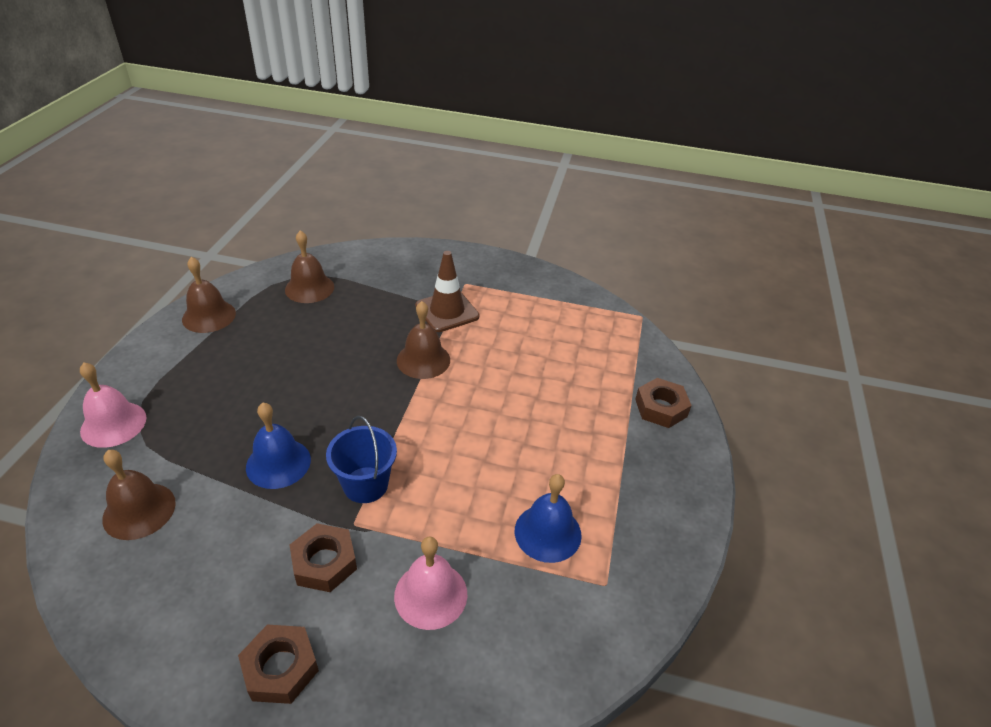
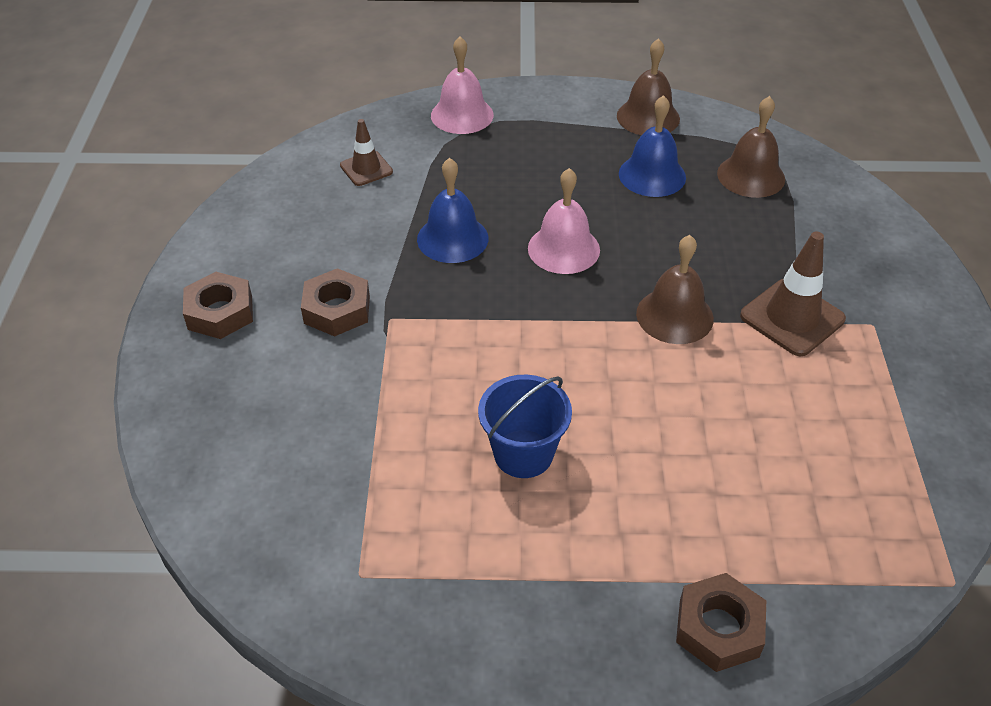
camera: 80 degrees right, 5 degrees up
(139, 510) = (366, 169): brown bell -> brown traffic cone
(365, 485) = (445, 314): blue bucket -> blue bucket (523, 453)
(430, 594) = (314, 403): pink bell -> pink bell (563, 249)
(548, 532) = (424, 501): blue bell -> blue bell (652, 175)

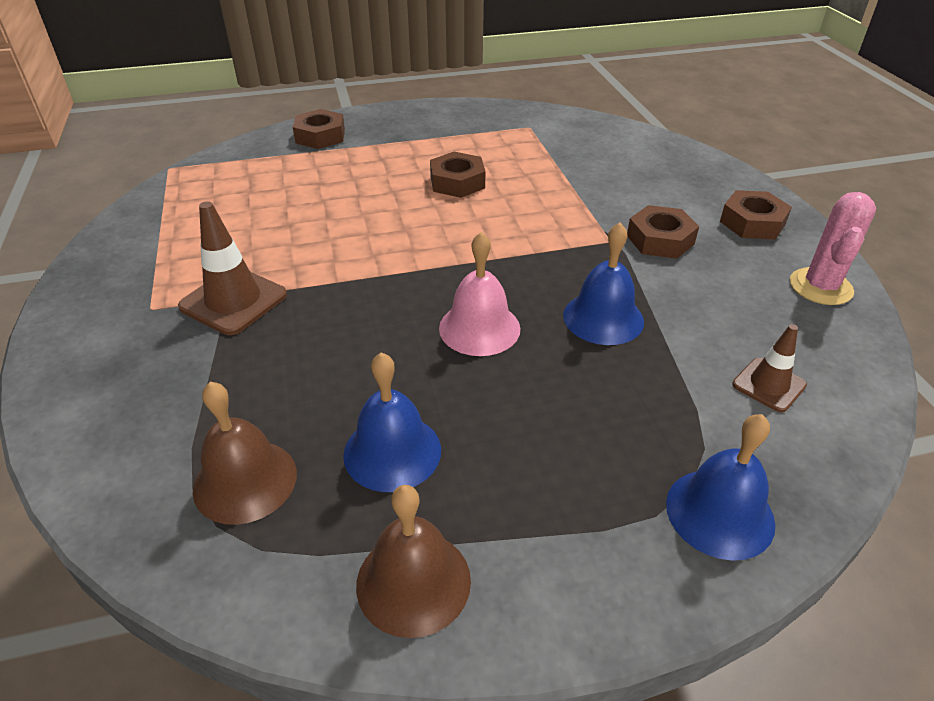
camera: 165 degrees right, 5 degrees down
(239, 231) = (820, 287): none -> pink cactus
(462, 115) = (719, 513): pink bell -> blue bell
(523, 453) = (457, 182): blue bucket -> brown nut
(674, 315) = (352, 284): brown bell -> none

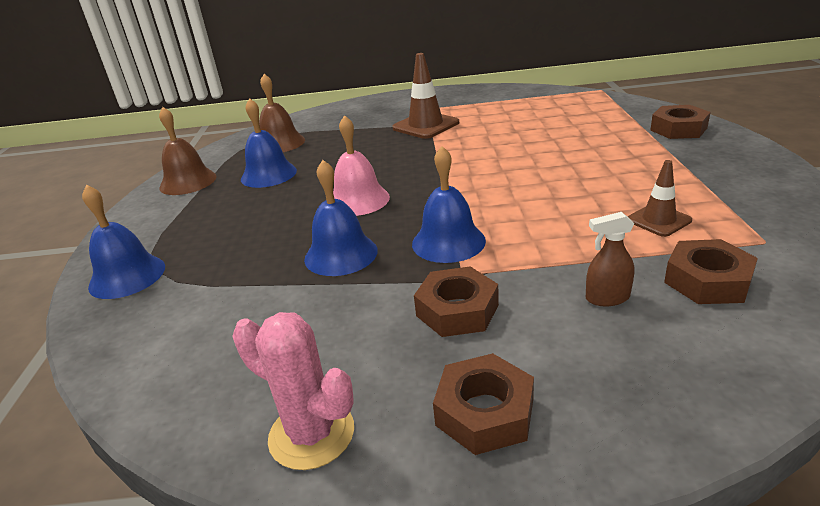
camera: 105 degrees right, 10 degrees down
(457, 182) = (591, 192): brown nut -> brown nut (707, 281)
(561, 252) = (448, 242): none -> blue bell
(617, 181) = (607, 298): none -> brown spray bottle
(769, 385) = (202, 332): brown traffic cone -> brown traffic cone (658, 220)

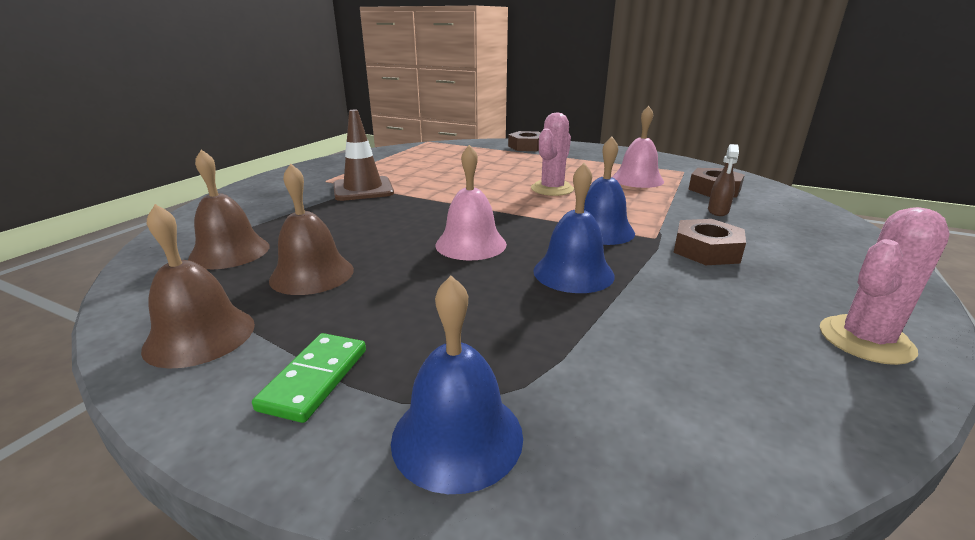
camera: 65 degrees left, 5 degrees down
(162, 223) = (314, 379): none -> green domino
(268, 174) = (312, 274): blue bell -> brown bell
(485, 412) = (836, 271): brown nut -> none
(539, 187) = (552, 189): none -> pink cactus
(658, 220) = (637, 179): brown traffic cone -> pink bell

